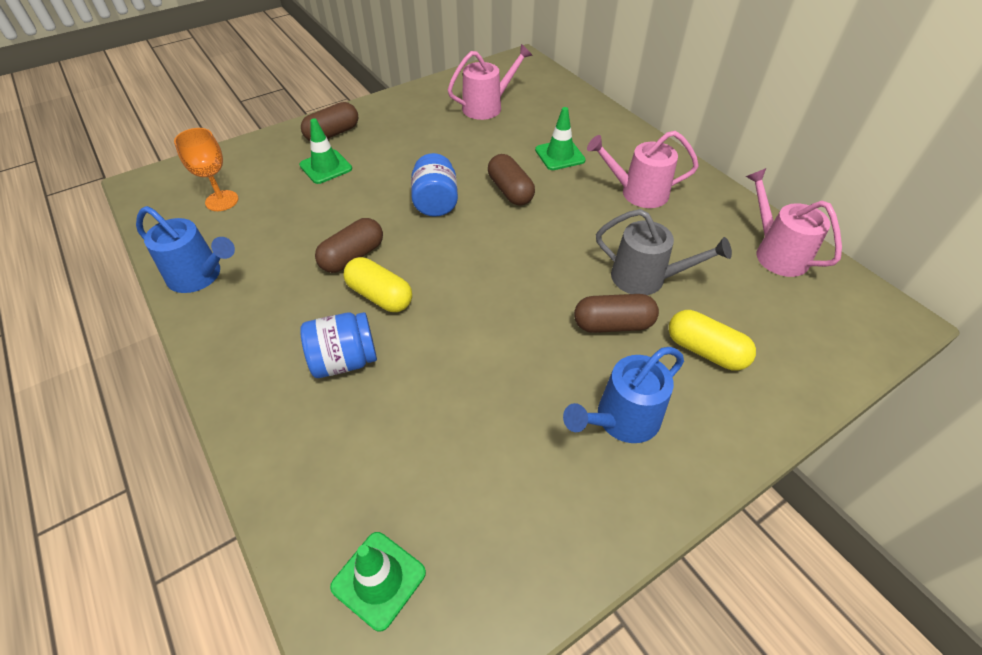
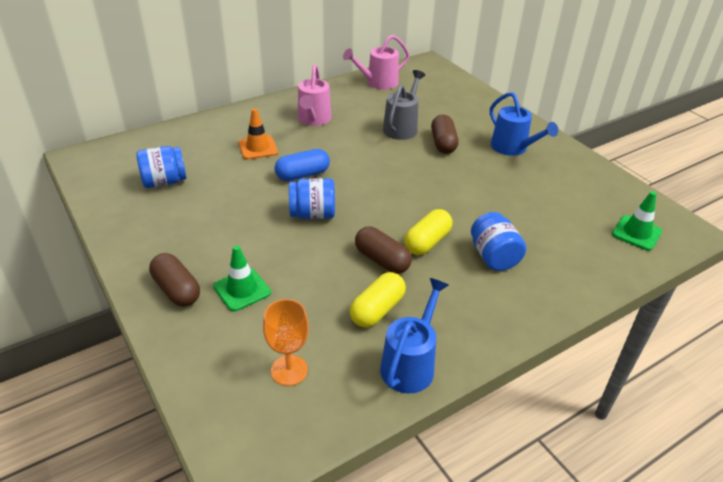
camera: 90 degrees left, 10 degrees down
(487, 107) = (164, 182): pink watering can -> blue jar
(510, 191) = (302, 174): brown capsule -> blue capsule
(560, 155) = (258, 148): green traffic cone -> orange traffic cone
(705, 351) = (459, 116): yellow capsule -> yellow capsule (377, 310)

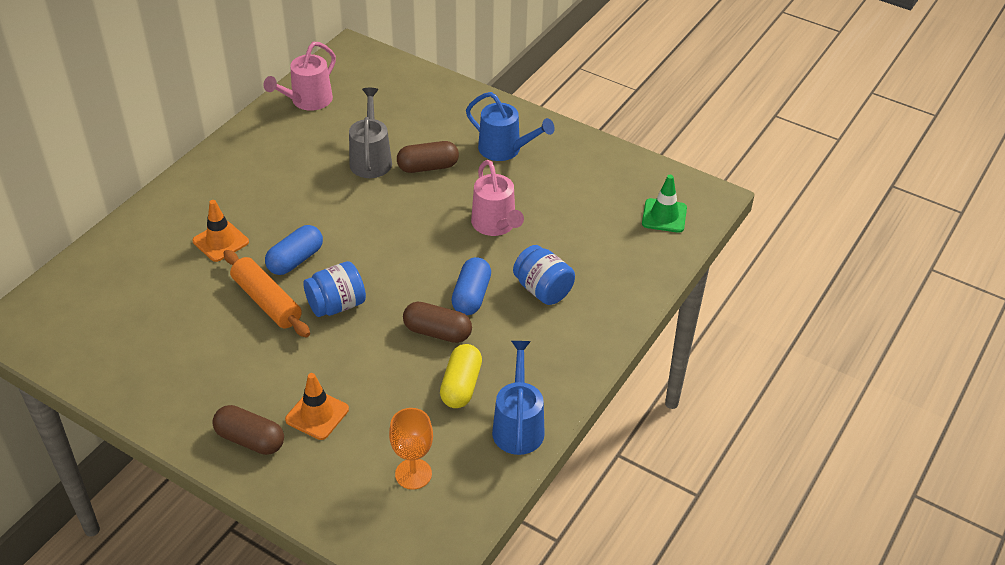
camera: 25 degrees left, 5 degrees up
(164, 182) = (141, 323): blue jar -> none
(242, 289) = (317, 414): green traffic cone -> orange traffic cone
(262, 195) = (267, 301): none -> orange rolling pin
(313, 120) = (261, 181): pink watering can -> pink watering can (496, 225)
(427, 242) = (471, 296): yellow capsule -> blue capsule
(443, 143) = (428, 167): brown capsule -> brown capsule turned 75 degrees counterclockwise

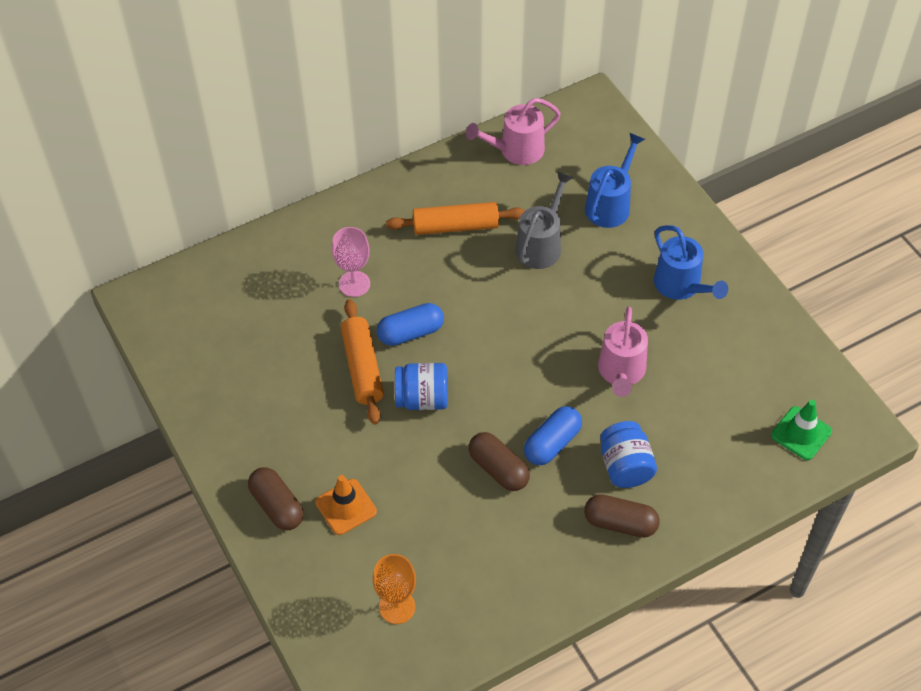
camera: 30 degrees right, 10 degrees up
(220, 241) = (354, 284): orange traffic cone -> pink goblet
(288, 170) = (455, 226): none -> orange rolling pin
(428, 167) = (592, 276): brown capsule -> brown capsule (620, 523)
(461, 386) = (489, 536): yellow capsule -> none
(518, 426) = (517, 603): blue watering can -> blue watering can (610, 204)

